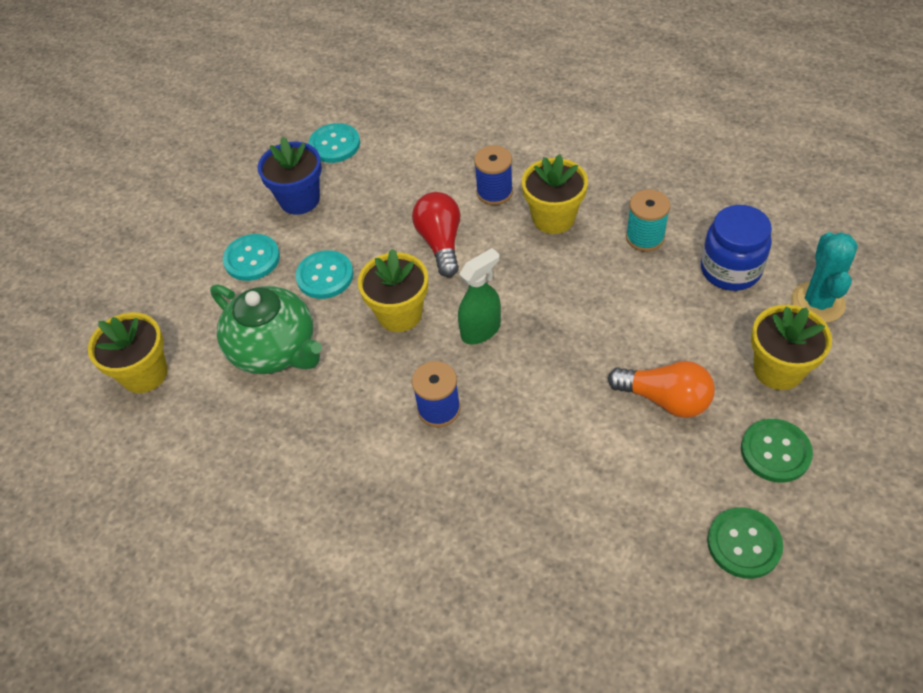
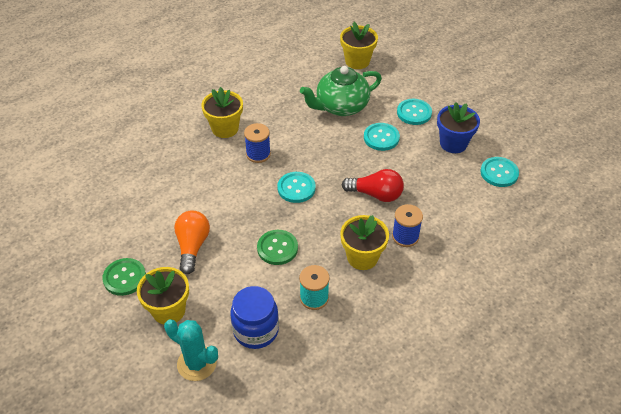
camera: 110 degrees right, 5 degrees down
(399, 314) = (332, 159): yellow flower pot -> yellow flower pot (225, 128)
(481, 330) = (296, 188): green spray bottle -> turquoise button
(665, 399) = (192, 246): orange light bulb -> orange light bulb turned 135 degrees clockwise
(744, 544) = (93, 236): green button -> green button (277, 248)

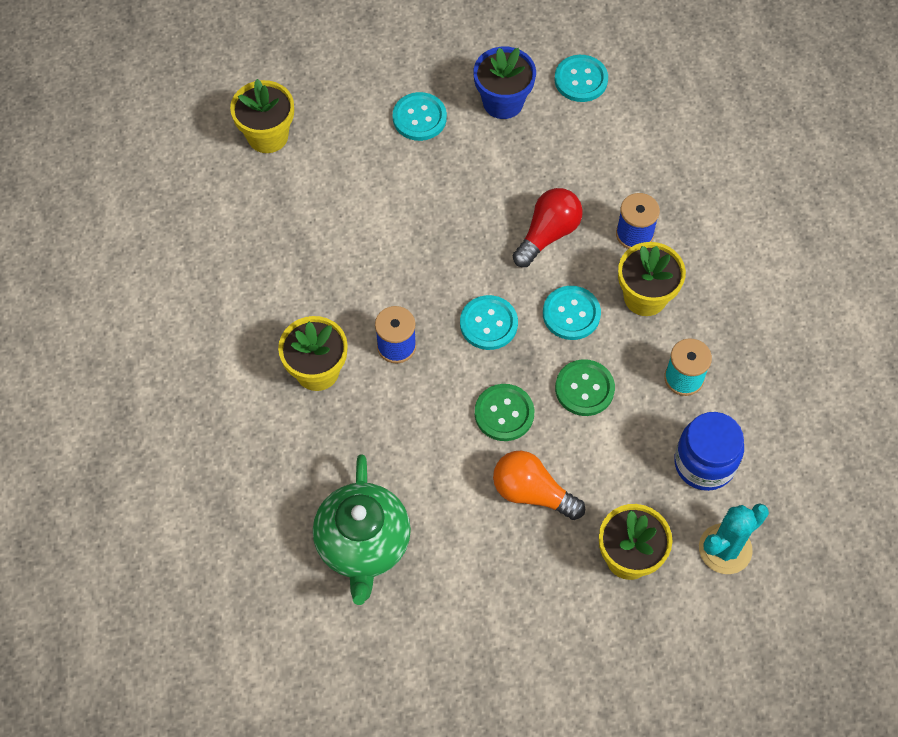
camera: 65 degrees left, 15 degrees up
(124, 277) = (547, 597): green button -> green button (504, 413)
(341, 107) = (356, 201): green teapot -> green teapot (363, 544)
(381, 138) = (446, 180): turquoise button -> turquoise button (571, 314)

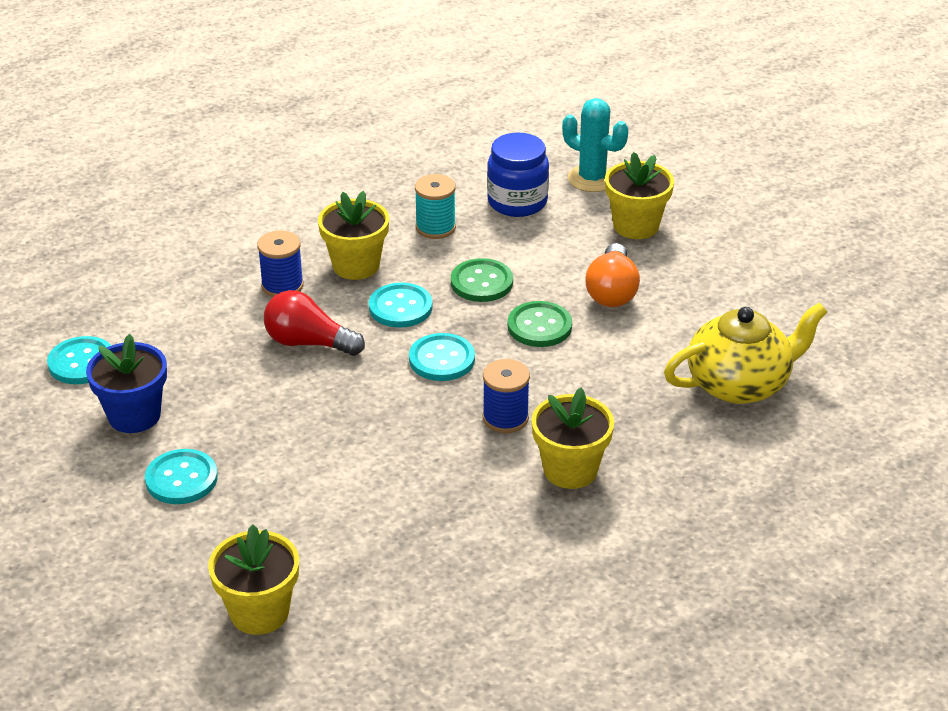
camera: 110 degrees left, 25 degrees down
(363, 544) = (740, 384): green teapot -> yellow teapot

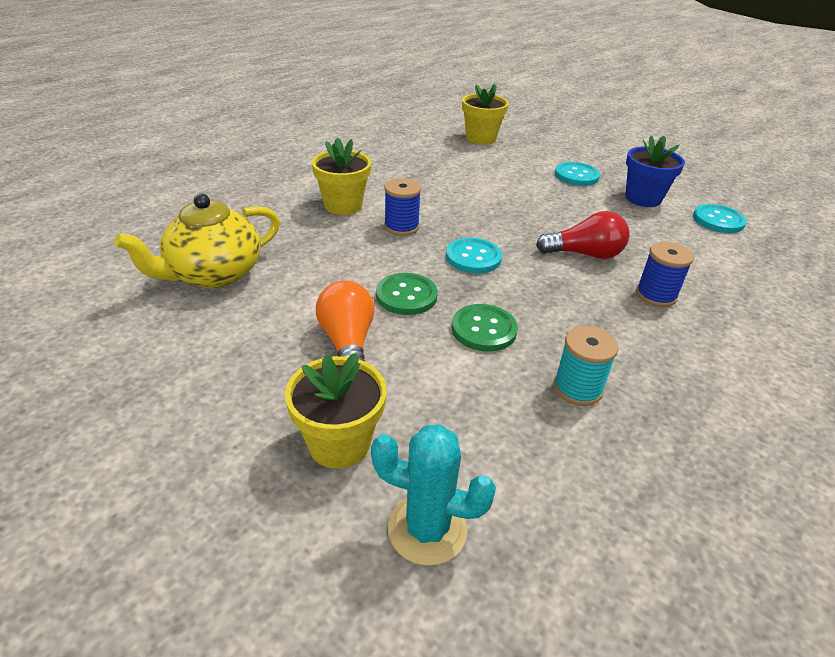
camera: 160 degrees right, 0 degrees up
(356, 265) = (615, 326): yellow flower pot -> none
(400, 307) = (539, 293): turquoise button -> none
(517, 202) = (509, 452): blue jar -> none

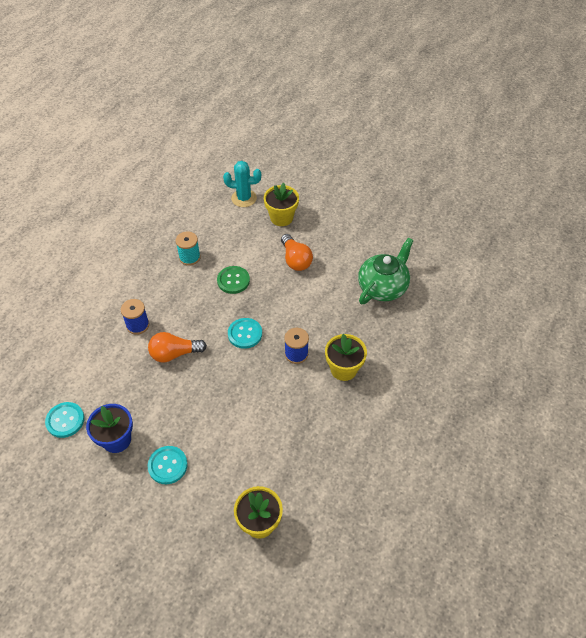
camera: 170 degrees right, 15 degrees up
(213, 274) = (383, 287): yellow teapot -> green teapot
(406, 296) = (276, 294): green button -> none
(584, 254) = (174, 353): red light bulb -> orange light bulb

